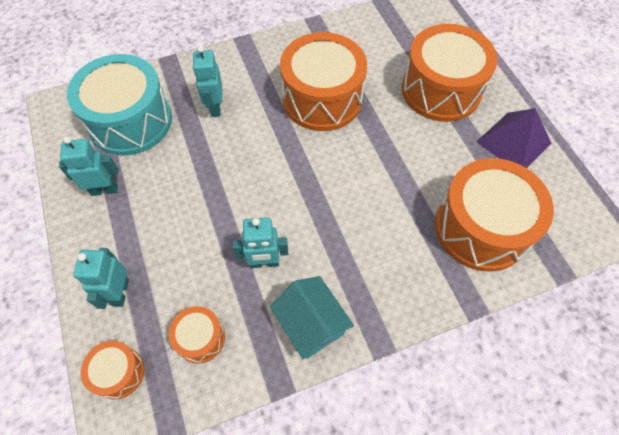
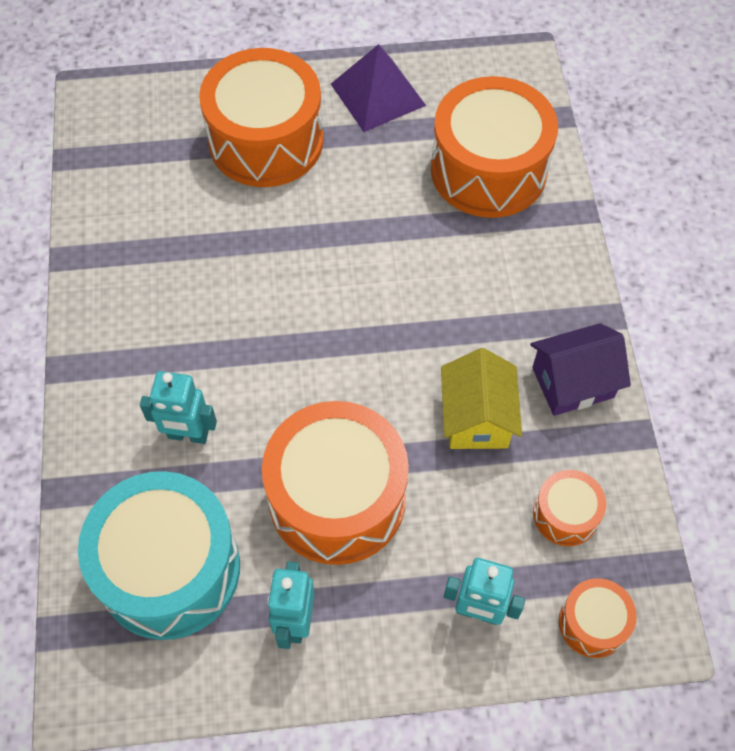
camera: 75 degrees left, 0 degrees up
(264, 262) = (476, 418): turquoise robot -> yellow house
(311, 324) = (572, 382): turquoise house -> purple house
(322, 99) = (227, 286): orange drum -> orange drum (337, 498)

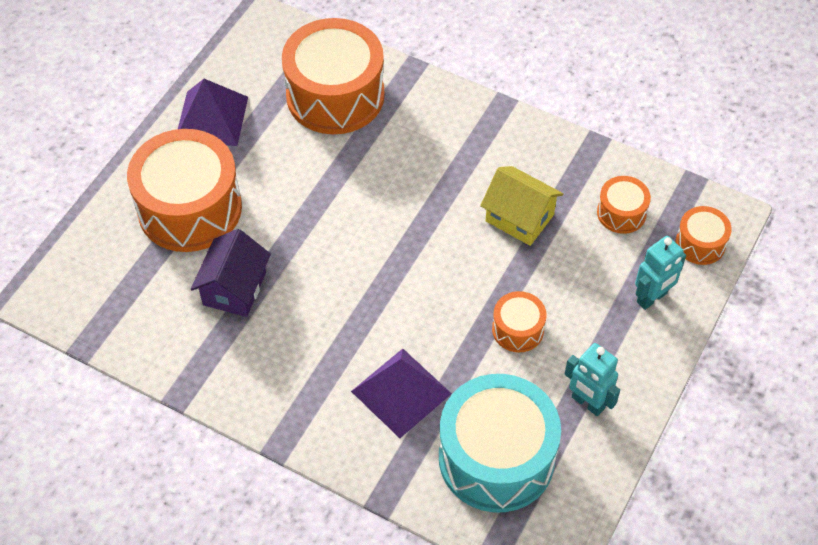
camera: 55 degrees left, 5 degrees down
(188, 435) = (401, 392): turquoise robot -> purple pyramid
(337, 498) = (517, 329): orange drum -> orange drum, size x0.47
(572, 382) = (534, 152): purple house -> purple house (234, 288)

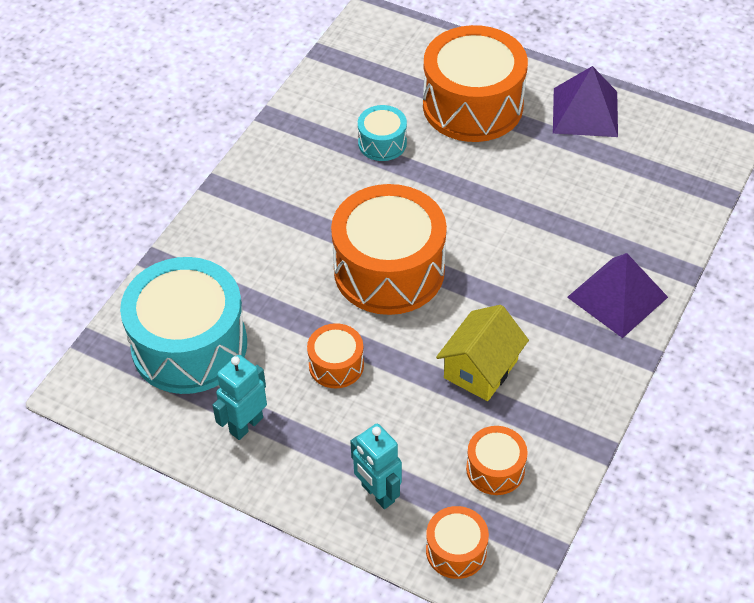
camera: 90 degrees right, 5 degrees down
(234, 288) = (382, 143): purple house -> turquoise drum
(335, 95) = (631, 205): orange drum -> orange drum (389, 270)
(401, 392) = (266, 270): purple pyramid -> purple pyramid (617, 297)

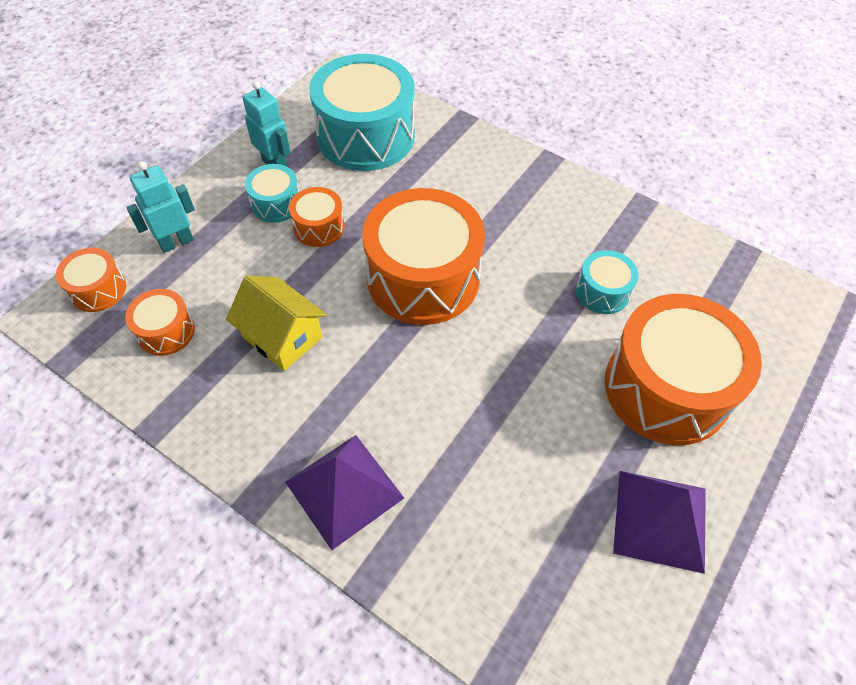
camera: 95 degrees right, 5 degrees up
(307, 411) = (276, 203): none -> turquoise drum

